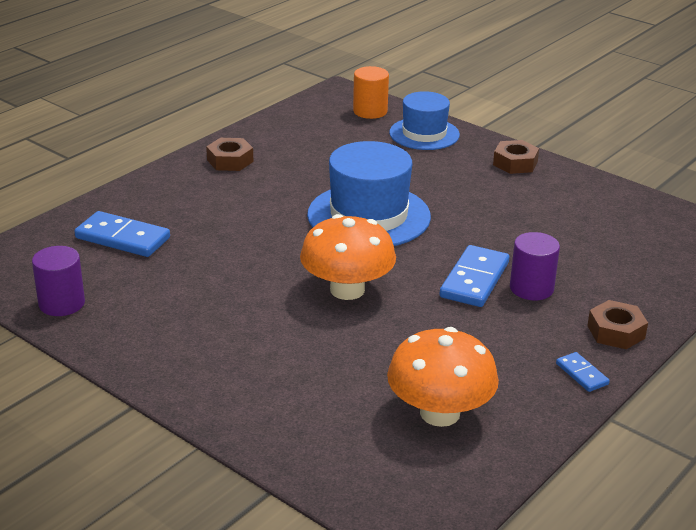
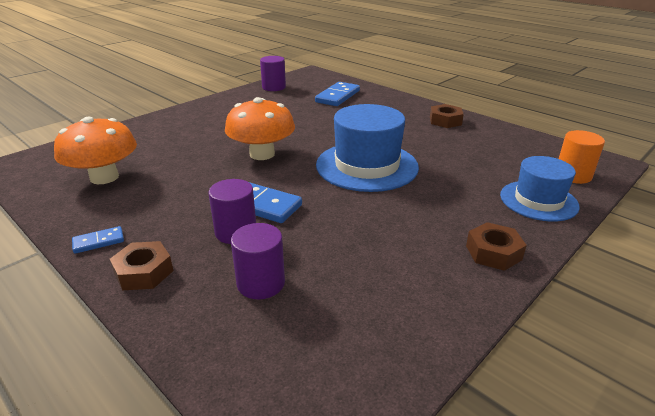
camera: 95 degrees right, 0 degrees up
(601, 266) = (261, 283): none -> purple cylinder

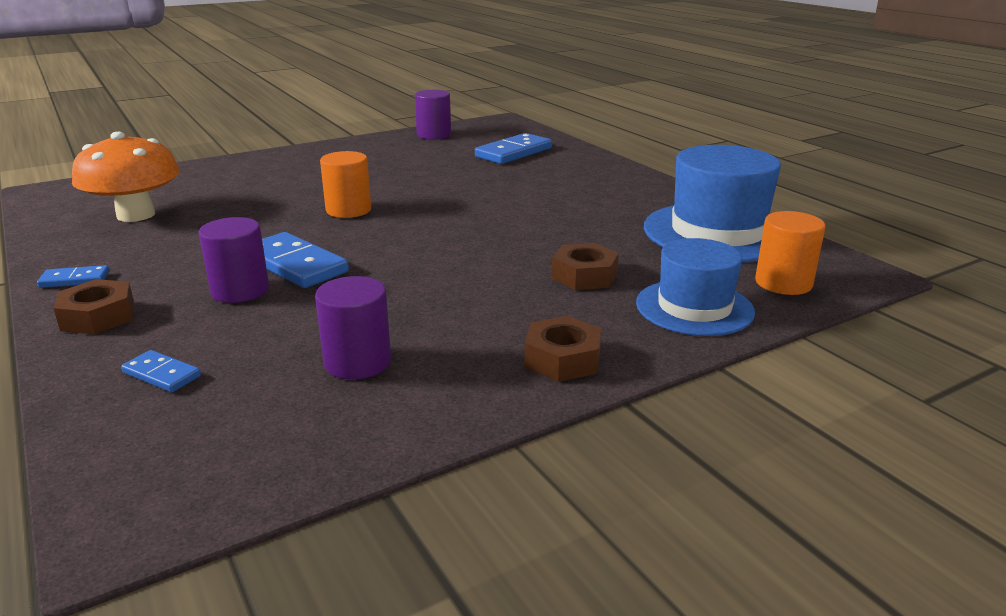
camera: 15 degrees right, 5 degrees down
(233, 315) = (162, 374): none -> blue domino
(261, 283) = (222, 347): purple cylinder -> purple cylinder (357, 362)
(262, 154) = (348, 210): orange mushroom -> orange cylinder
(367, 166) = (477, 238): blue hat -> blue hat (717, 232)
(445, 121) = (646, 195): brown nut -> brown nut (584, 276)

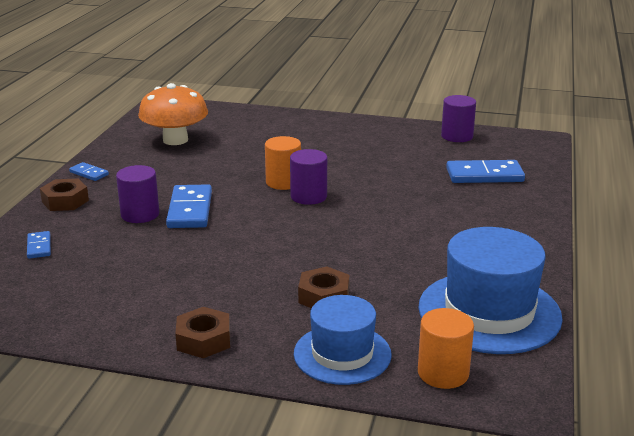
camera: 45 degrees right, 0 degrees up
(357, 362) = (116, 285): purple cylinder -> purple cylinder (308, 196)

